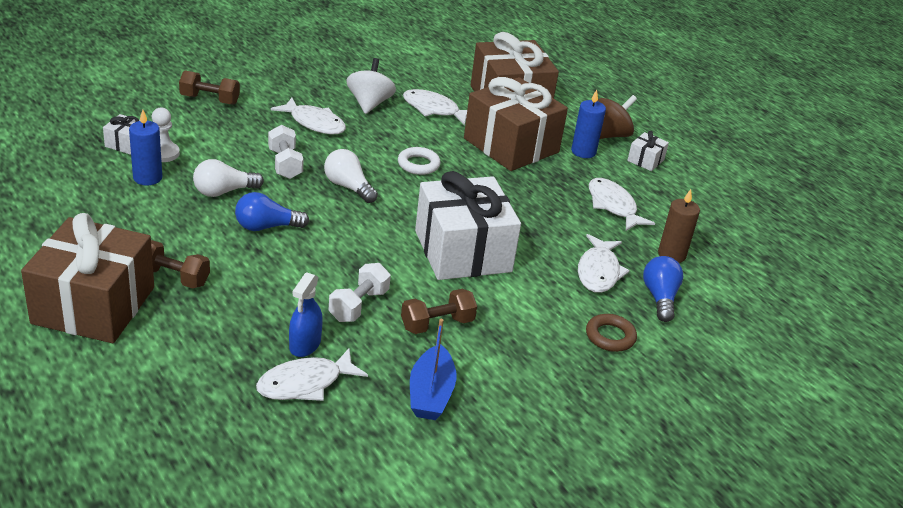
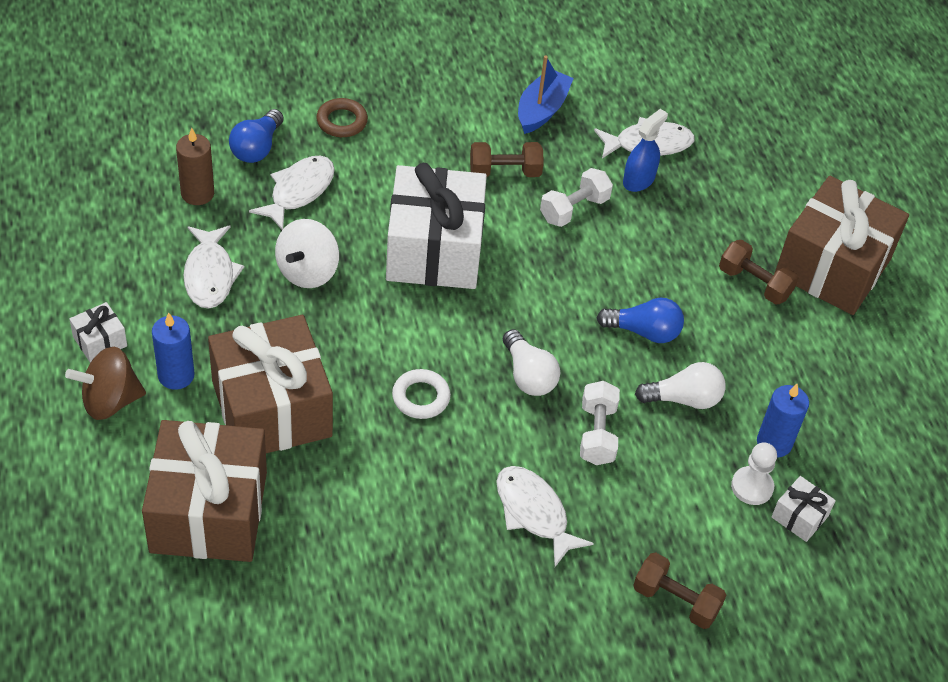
camera: 160 degrees left, 15 degrees up
(369, 104) = (436, 544): white spinning top -> white spinning top (307, 271)
(434, 109) = (342, 511): white fish -> none

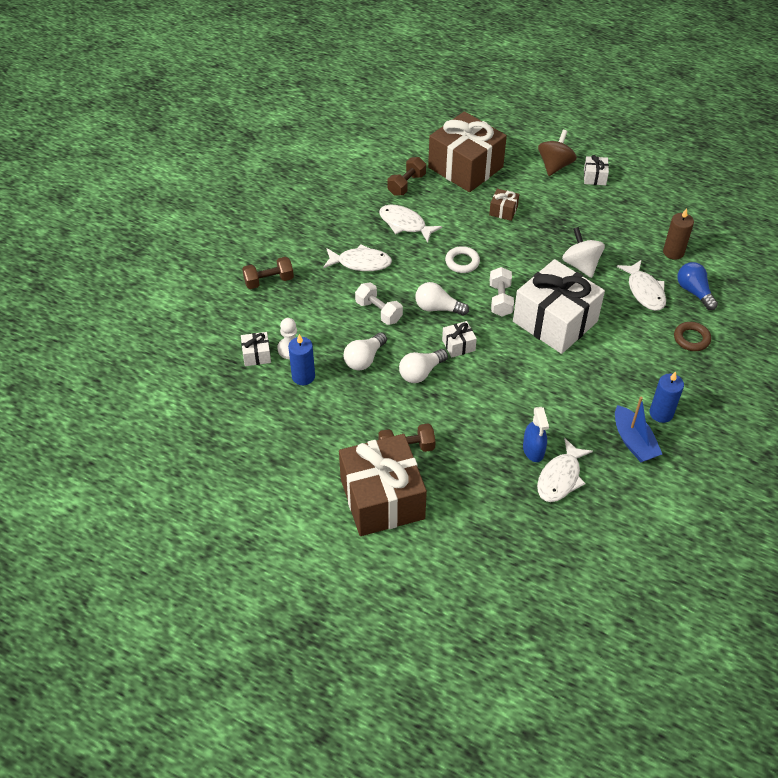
camera: 135 degrees right, 0 degrees up
(176, 375) = (551, 191): blue candle -> blue candle (661, 413)
(210, 275) = (608, 230): white fish -> white fish (405, 224)
(272, 408) = (503, 211): brown gift -> brown gift, size x0.41
(505, 172) = (591, 388): brown dumbbell -> brown dumbbell (406, 184)
(566, 320) = (458, 345): none -> white gift
(574, 209) = (535, 401): white dumbbell -> white dumbbell (500, 300)
(643, 331) = (421, 372): blue light bulb -> white light bulb

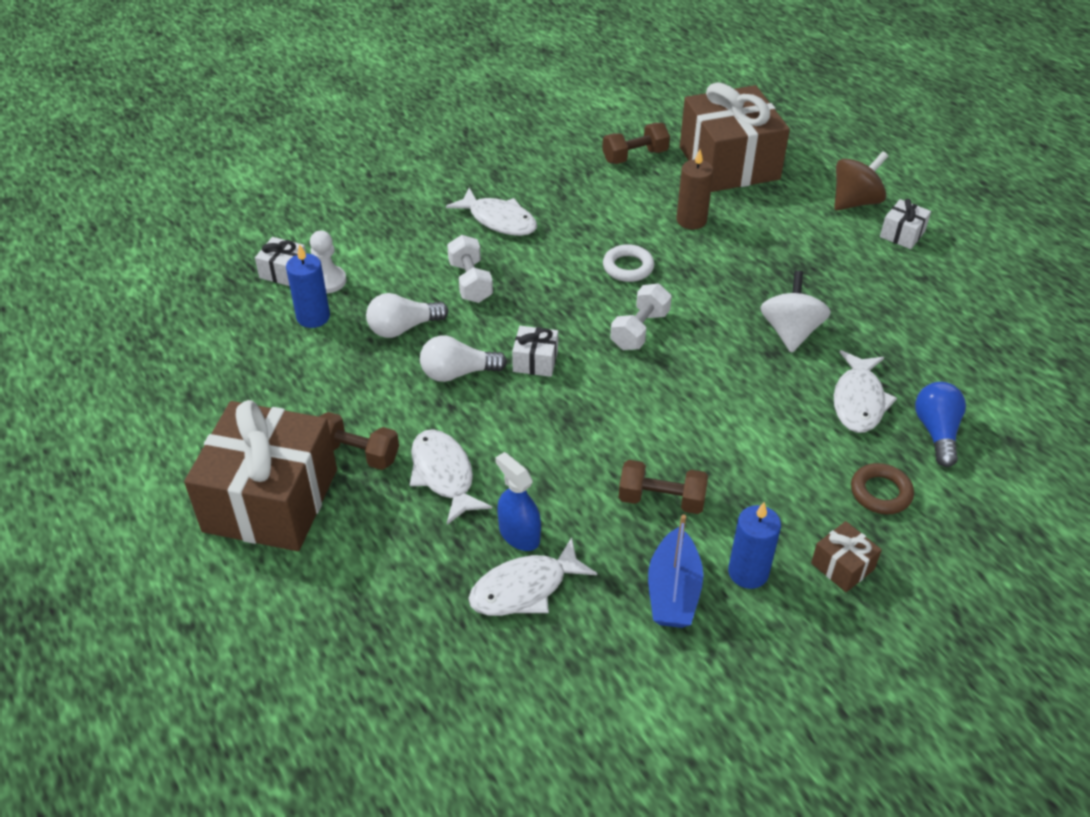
camera: 30 degrees right, 5 degrees down
(269, 281) = (373, 199): brown dumbbell -> brown dumbbell (661, 500)
(405, 224) = (593, 198): white fish -> white fish (444, 475)
(438, 308) = (548, 307): white light bulb -> none
(503, 211) = (736, 229): brown gift -> brown gift (842, 566)
(533, 450) = (519, 534): blue spray bottle -> blue spray bottle turned 120 degrees clockwise
(555, 321) = (692, 386): white gift -> none
(673, 252) = (946, 368): brown candle -> brown candle (691, 220)

